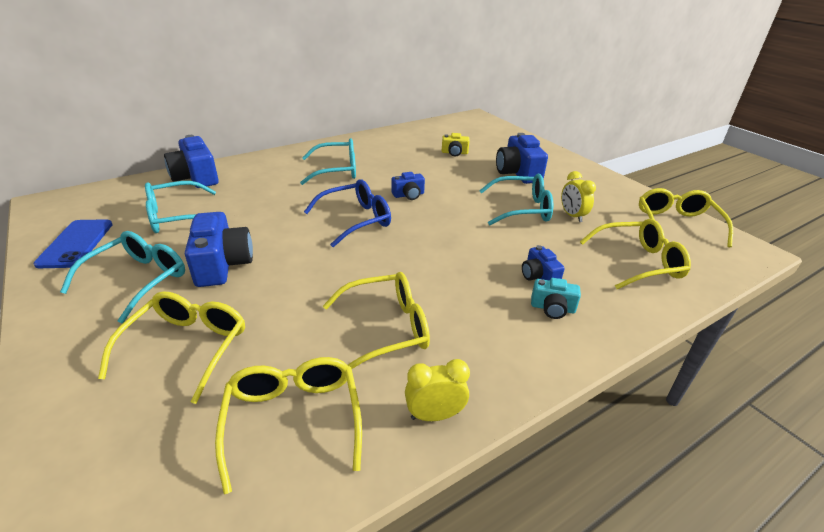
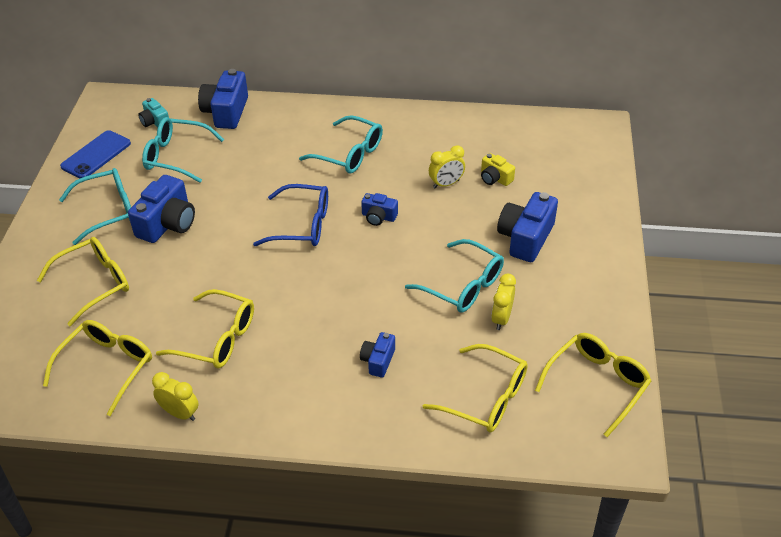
camera: 40 degrees right, 10 degrees up
(428, 164) = (446, 184): none -> yellow clock
(552, 308) = (349, 392): turquoise camera -> turquoise camera (155, 122)

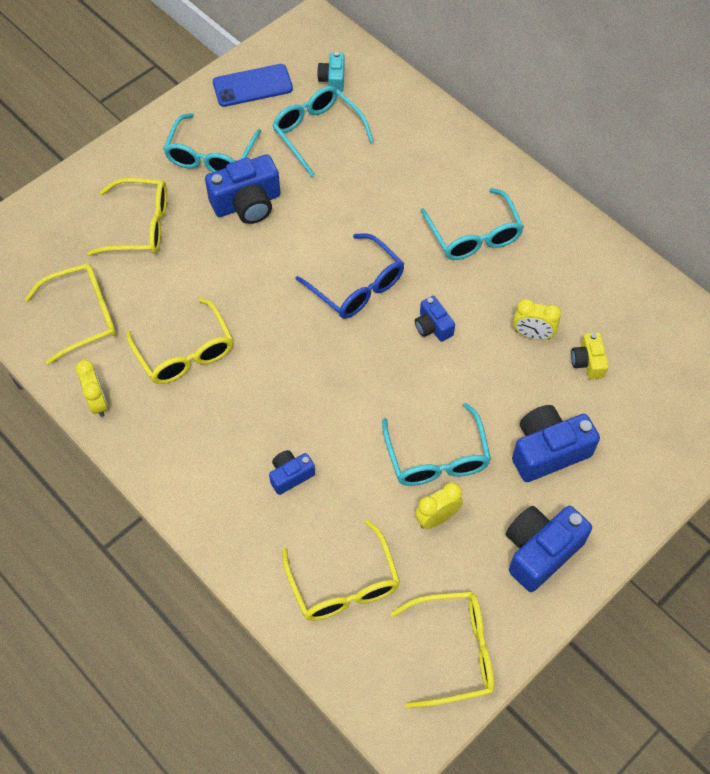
camera: 40 degrees right, 15 degrees up
(107, 211) = (211, 156): turquoise glasses -> turquoise glasses turned 90 degrees clockwise
(226, 112) = (405, 109): blue camera -> blue camera (540, 551)

